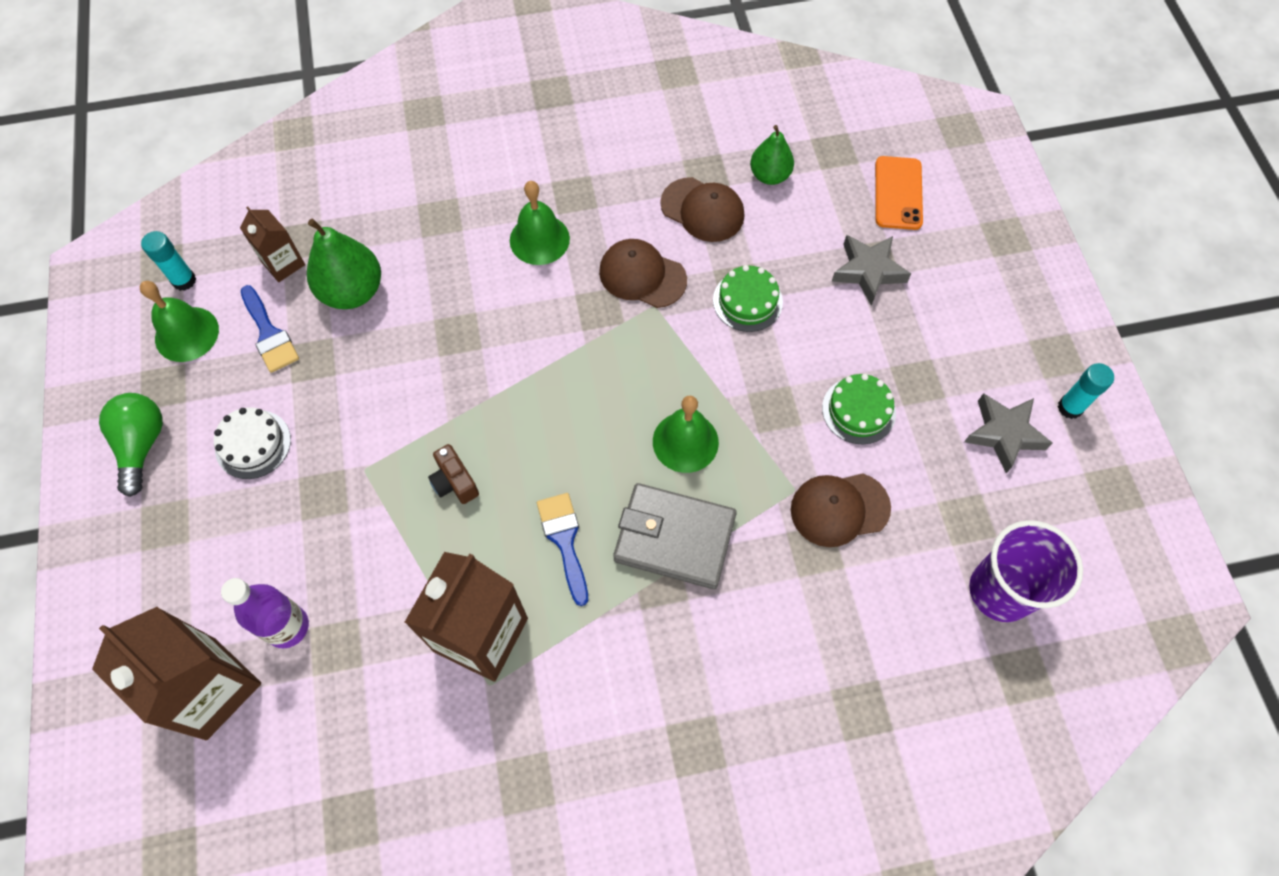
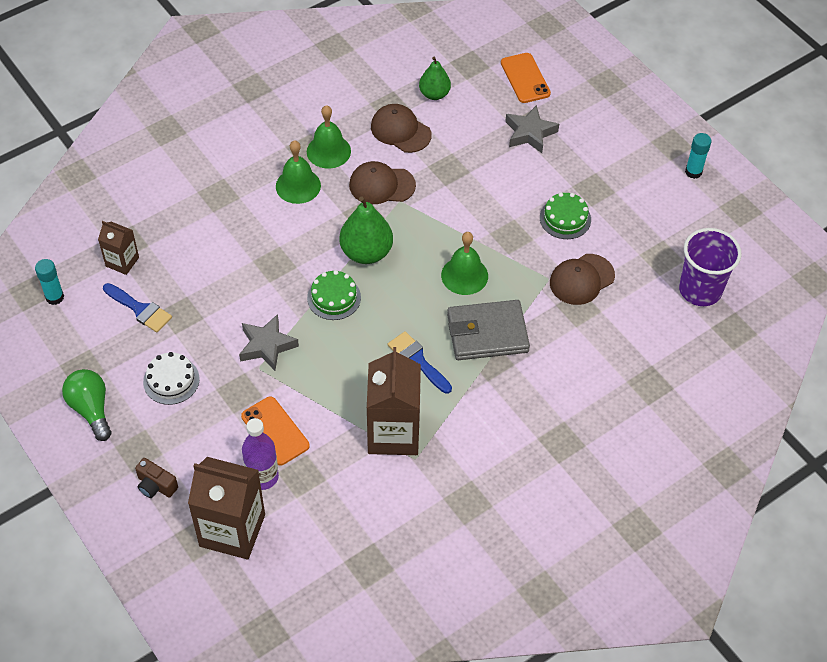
camera: 25 degrees left, 10 degrees down
(187, 334) = (79, 330): green bell -> green bell (328, 151)
(337, 567) = (275, 431): none -> orange phone
(352, 291) = (184, 262): green pear -> green pear (366, 252)
(454, 482) = (325, 353): brown camera -> brown camera (156, 485)
(702, 210) = (400, 130): brown cap -> brown cap turned 150 degrees counterclockwise
(747, 301) = (460, 177): green cake -> green cake (334, 297)
(1004, 434) = (661, 201): grey star -> grey star (267, 346)

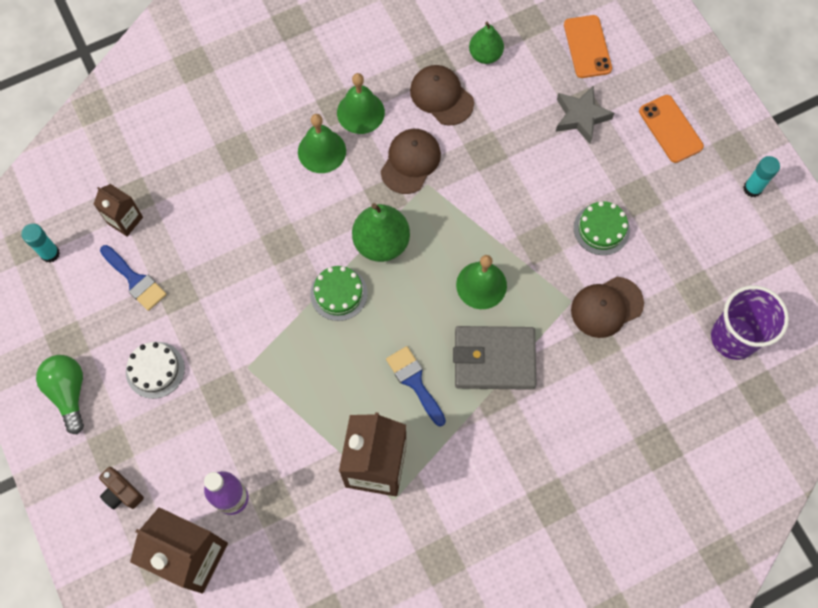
camera: 10 degrees right, 15 degrees up
(267, 346) = (260, 342): grey star -> none
(275, 431) = (253, 445): orange phone -> orange phone (670, 129)
(381, 185) = (410, 162): brown cap -> brown cap turned 105 degrees clockwise

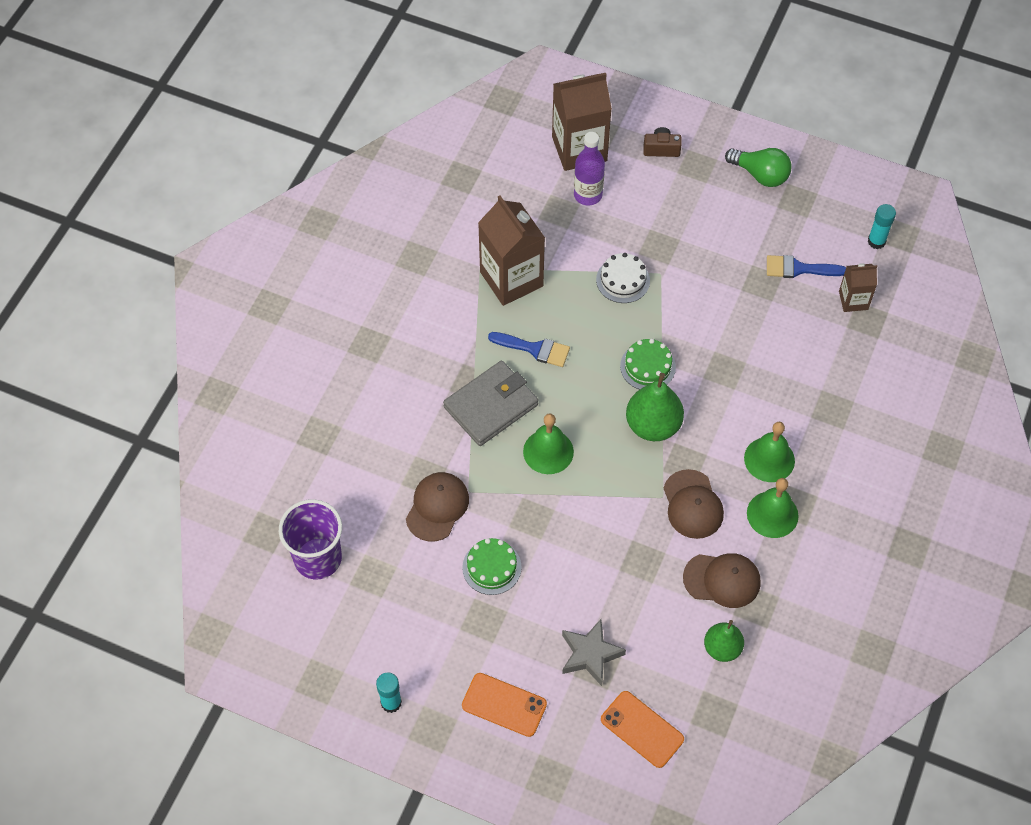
camera: 140 degrees right, 10 degrees down
(155, 370) = (720, 227): white cake -> white cake (623, 280)

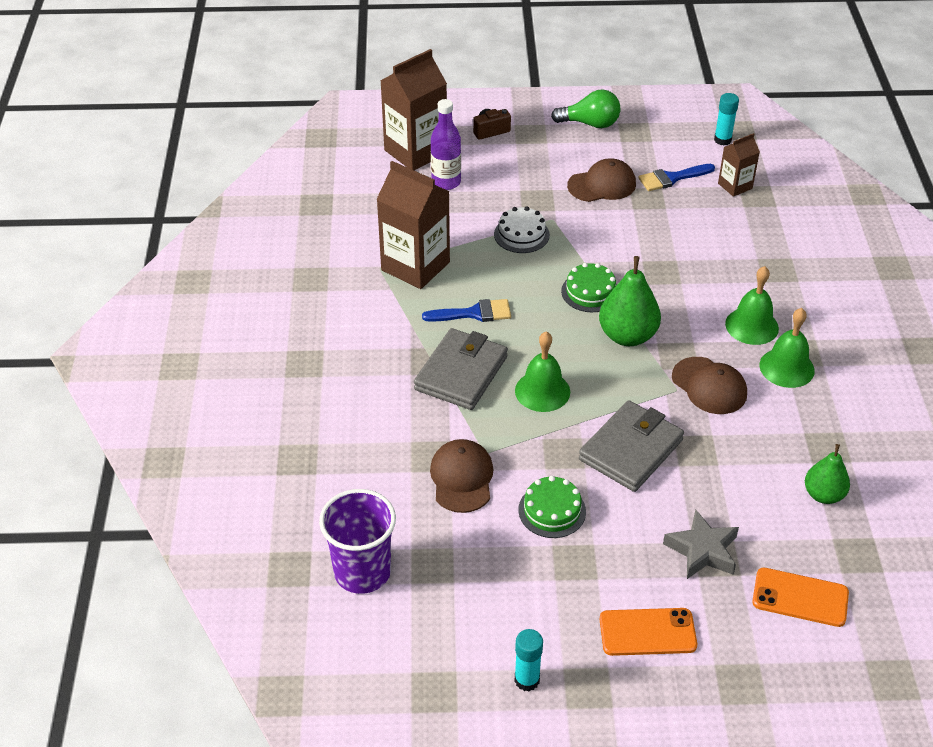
camera: 25 degrees left, 15 degrees down
(588, 538) = (631, 450): none -> grey wallet
(722, 580) = (781, 437): brown cap -> brown cap (602, 185)

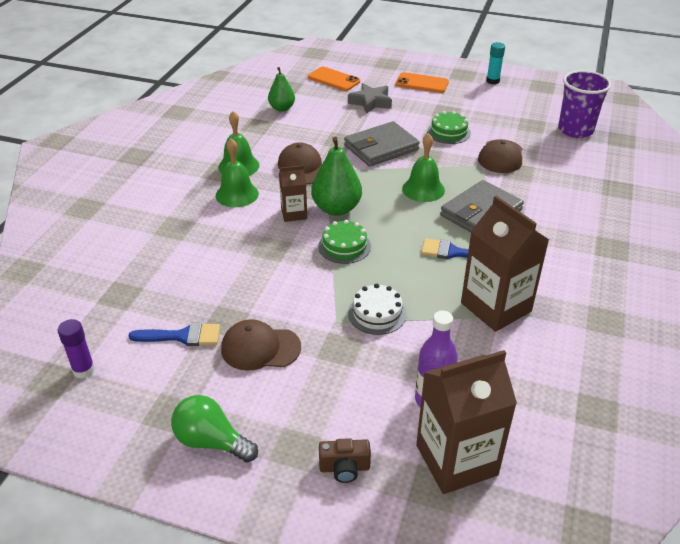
camera: 160 degrees left, 5 degrees down
(722, 140) = (84, 370): turquoise glue stick -> purple glue stick
(735, 186) = (130, 310): brown carton -> brown carton (294, 213)

